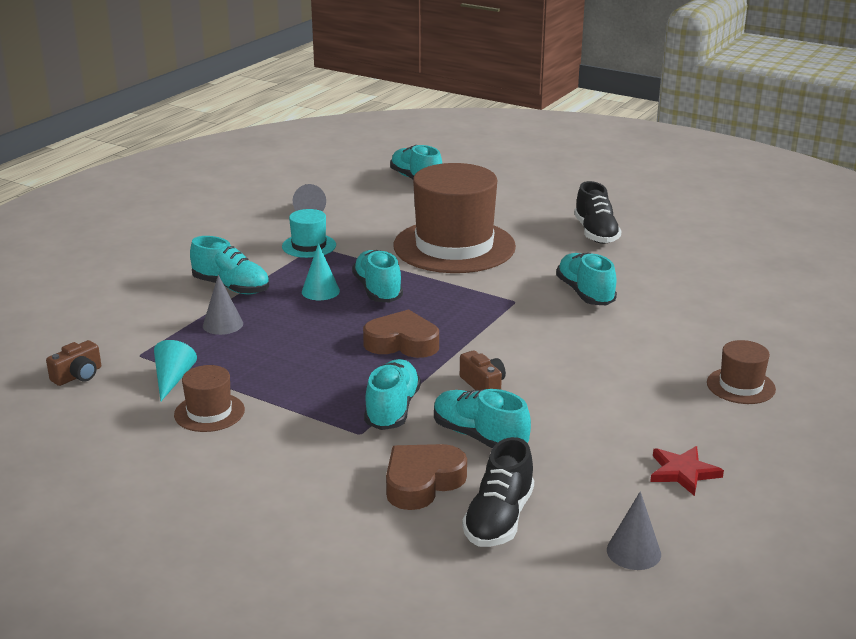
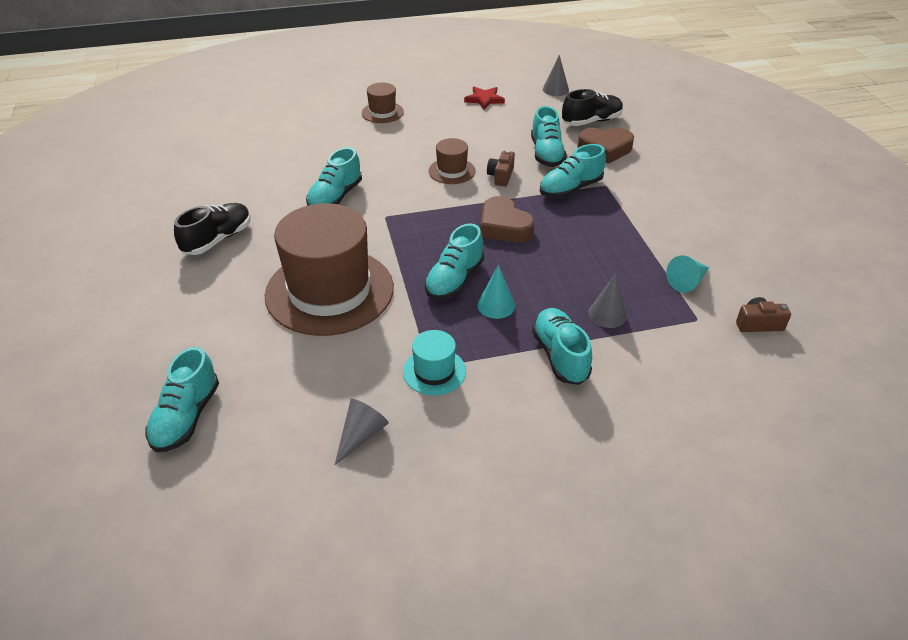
camera: 135 degrees left, 15 degrees up
(209, 412) = (682, 242): brown hat -> brown hat (452, 171)

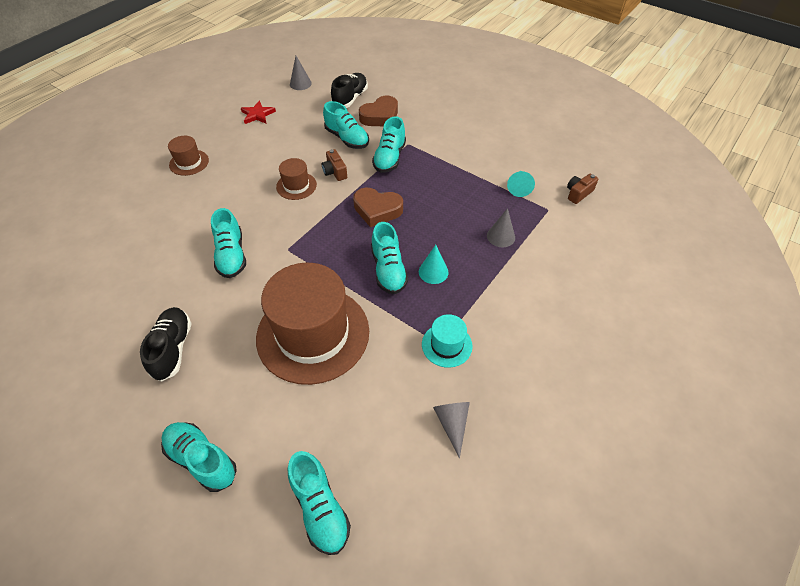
camera: 40 degrees left, 10 degrees up
(560, 356) = (505, 282): turquoise shoe -> turquoise shoe (202, 460)

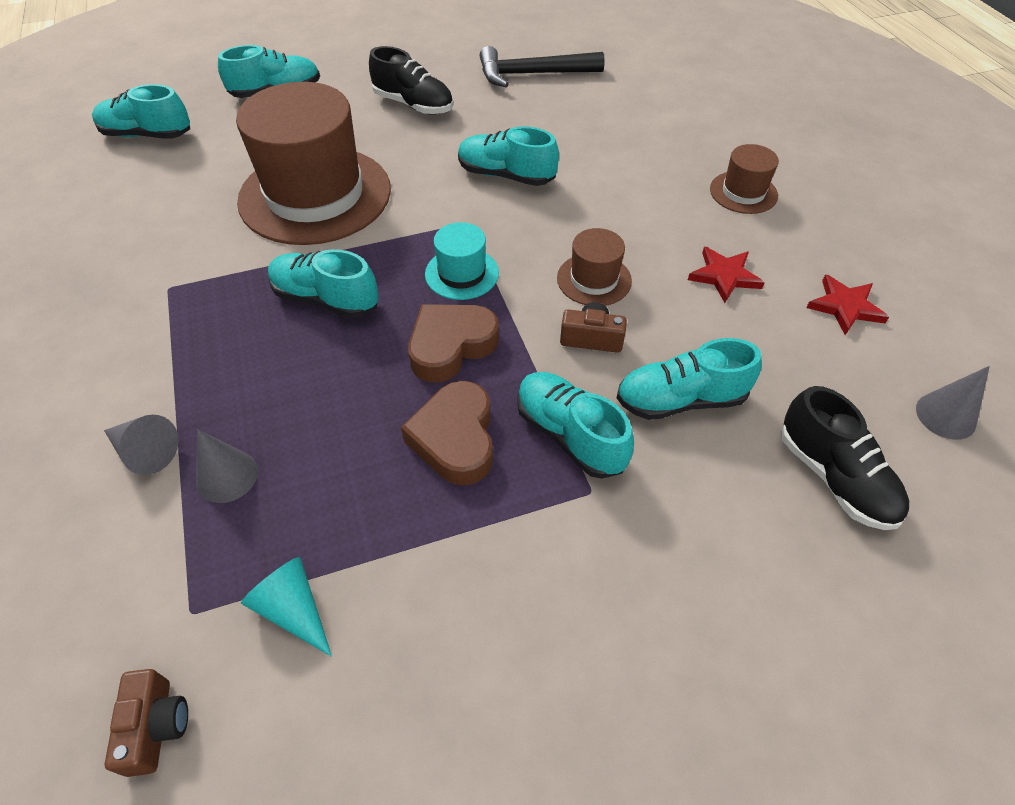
camera: 125 degrees right, 0 degrees up
(91, 303) = (533, 74): none -> black hammer
(262, 149) = (724, 276): none -> red star
(380, 116) = (726, 497): brown heart -> brown heart (455, 439)
(433, 272) = (268, 343): turquoise cone -> none
(447, 345) = (158, 292): turquoise hat -> turquoise hat (462, 273)
(452, 424) = (82, 245): grey cone -> grey cone (145, 451)

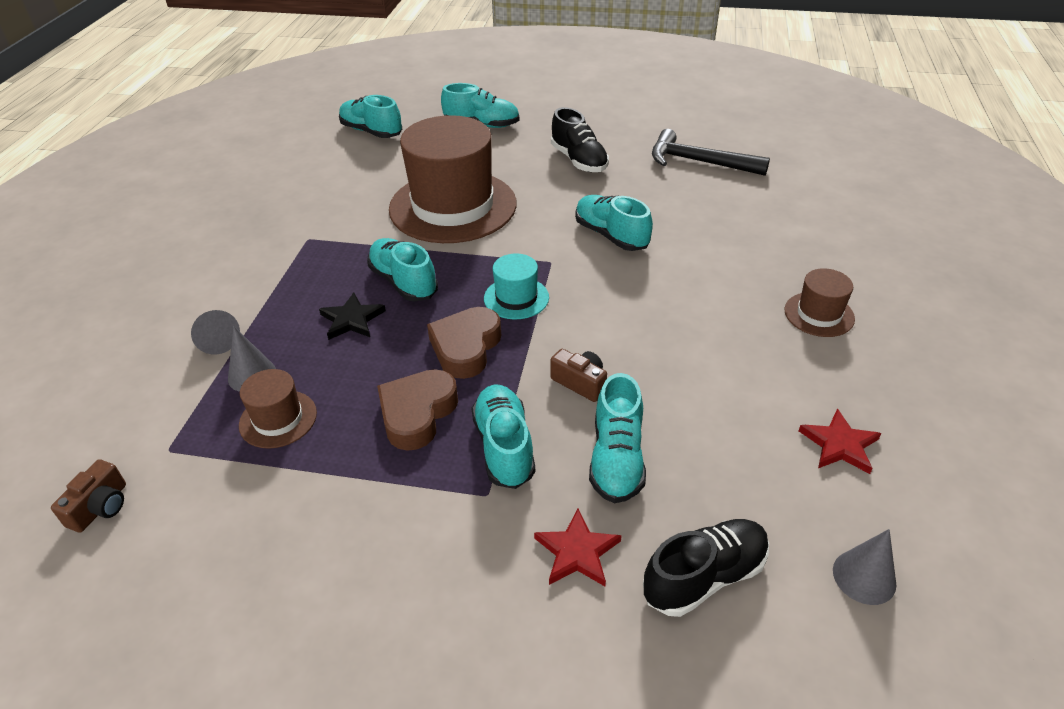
camera: 30 degrees right, 10 degrees down
(293, 609) = (227, 477): turquoise cone -> none
(299, 364) = (352, 319): none -> black star
(451, 346) = (466, 347): brown heart -> brown heart turned 60 degrees counterclockwise
(594, 279) = (619, 339): brown hat -> brown hat (278, 419)
(680, 400) = (616, 458): turquoise shoe -> turquoise shoe turned 105 degrees counterclockwise
(724, 276) = (740, 377): red star -> red star (577, 552)
(834, 477) = (704, 577): black shoe -> black shoe turned 120 degrees counterclockwise

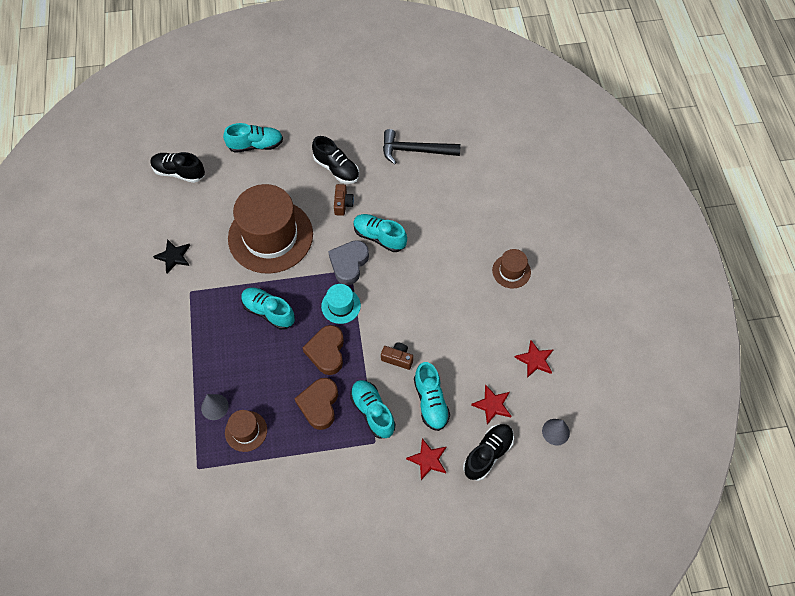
camera: 20 degrees left, 20 degrees up
(100, 507) = (183, 511): brown camera -> brown camera (343, 204)
(217, 339) = (179, 388): grey cone -> none
(352, 319) = (251, 350): black star -> black star (173, 256)
(371, 131) = (179, 172): turquoise shoe -> black shoe
(551, 254) = (349, 264): none -> grey heart
(736, 495) = (492, 405): none -> red star

